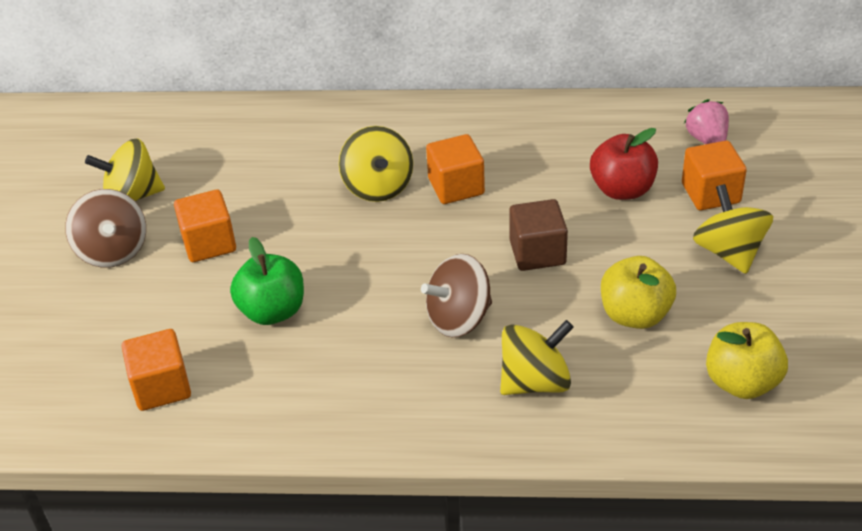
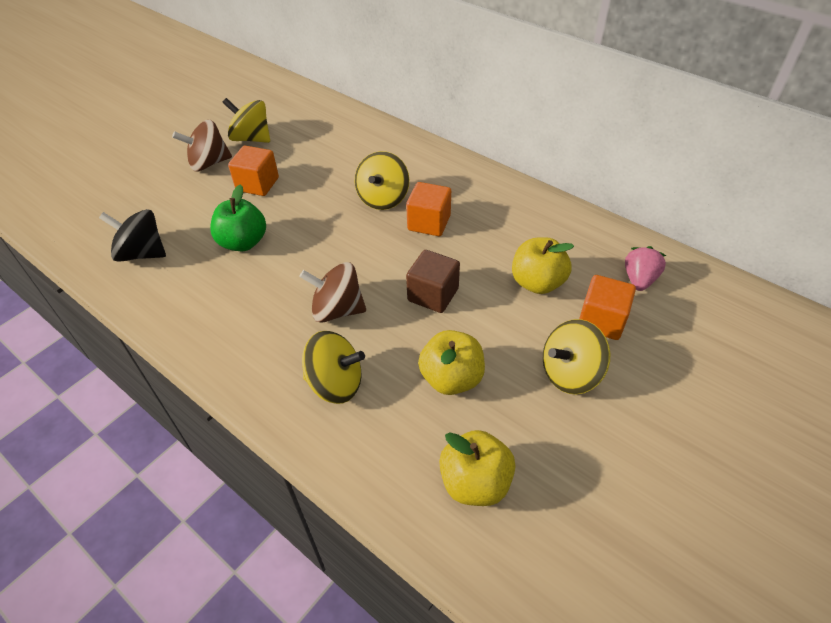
camera: 35 degrees right, 5 degrees up
(113, 250) = (209, 163): brown spinning top -> brown spinning top turned 60 degrees clockwise
(161, 387) = (142, 253): orange cube -> black spinning top
(622, 189) = (537, 283): red apple -> yellow apple
(729, 252) = (570, 373): yellow spinning top -> yellow spinning top turned 135 degrees counterclockwise

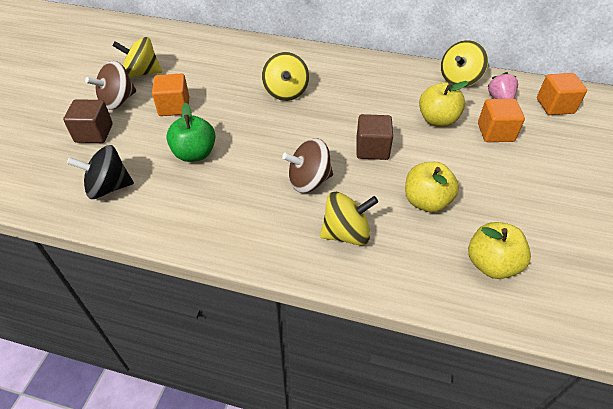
camera: 25 degrees left, 0 degrees up
(166, 192) = (94, 133): none -> brown cube
(429, 223) = (333, 100): orange cube -> orange cube (555, 106)
(570, 373) = (500, 172): yellow spinning top -> yellow spinning top (459, 79)

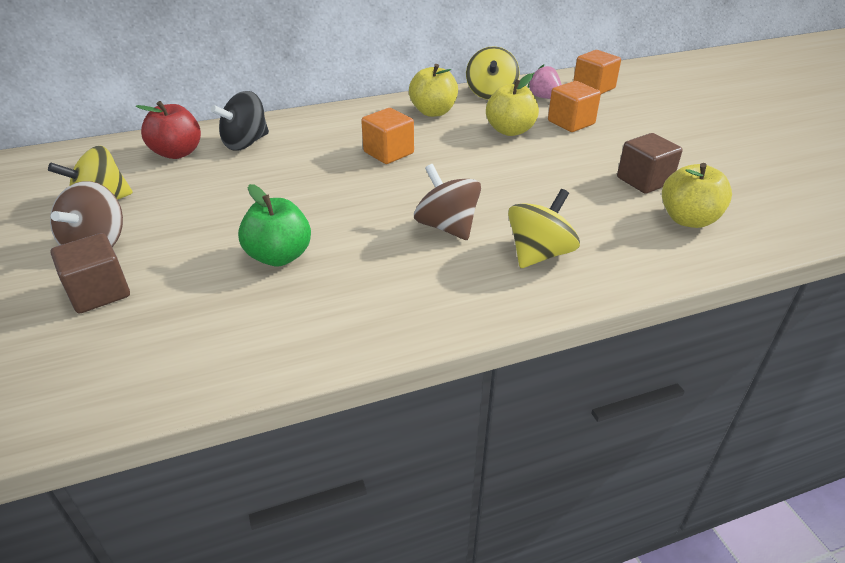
camera: 35 degrees left, 10 degrees down
(108, 187) = (196, 340): black spinning top -> black spinning top (245, 143)
(174, 107) = (193, 221): orange cube -> orange cube (388, 153)
(209, 51) = (177, 153): none -> red apple
(286, 92) = (324, 160): yellow spinning top -> none
(309, 181) = (447, 227): brown spinning top -> brown spinning top turned 105 degrees clockwise
(372, 149) = (477, 175): brown cube -> brown cube (644, 181)
(426, 201) = (578, 196): yellow apple -> yellow apple (433, 112)

